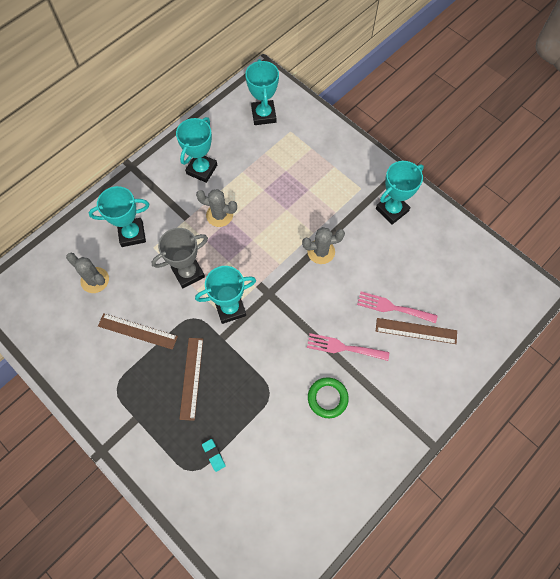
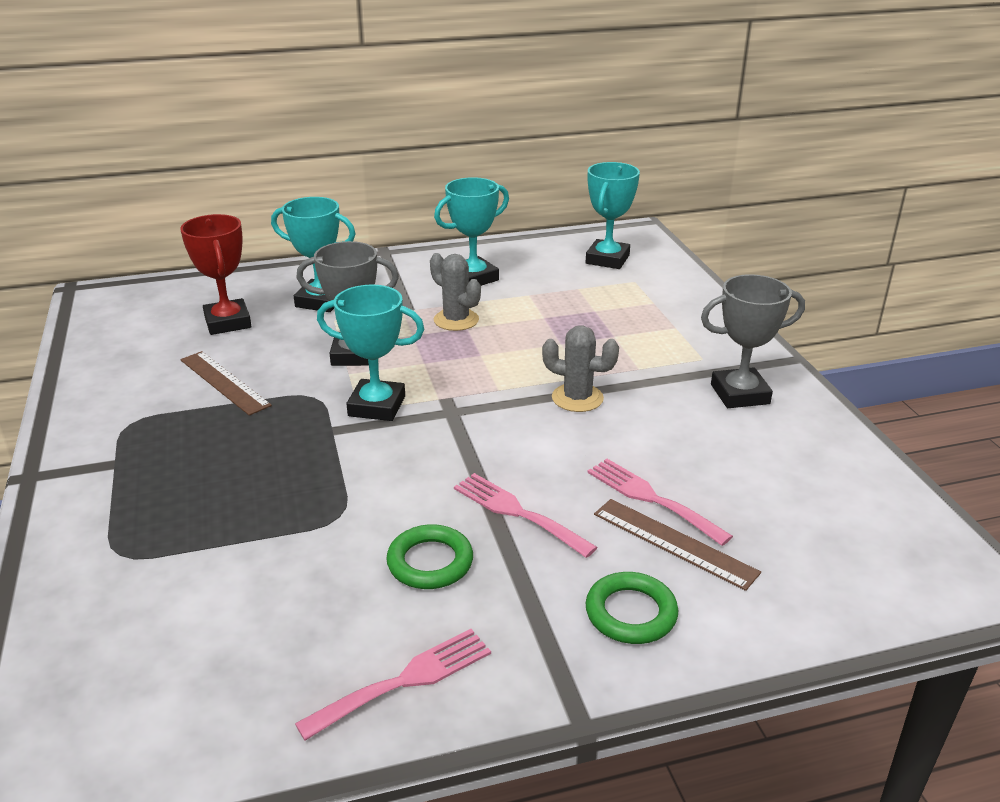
camera: 30 degrees right, 35 degrees down
(95, 280) = (227, 322): grey cactus -> red trophy
(191, 378) = (241, 453): brown ruler -> none
(213, 455) = (172, 550): turquoise eraser -> none
(361, 465) = (405, 681): none -> pink fork
(392, 210) = (739, 394): turquoise trophy -> grey trophy
(421, 381) = (631, 613): none -> green ring

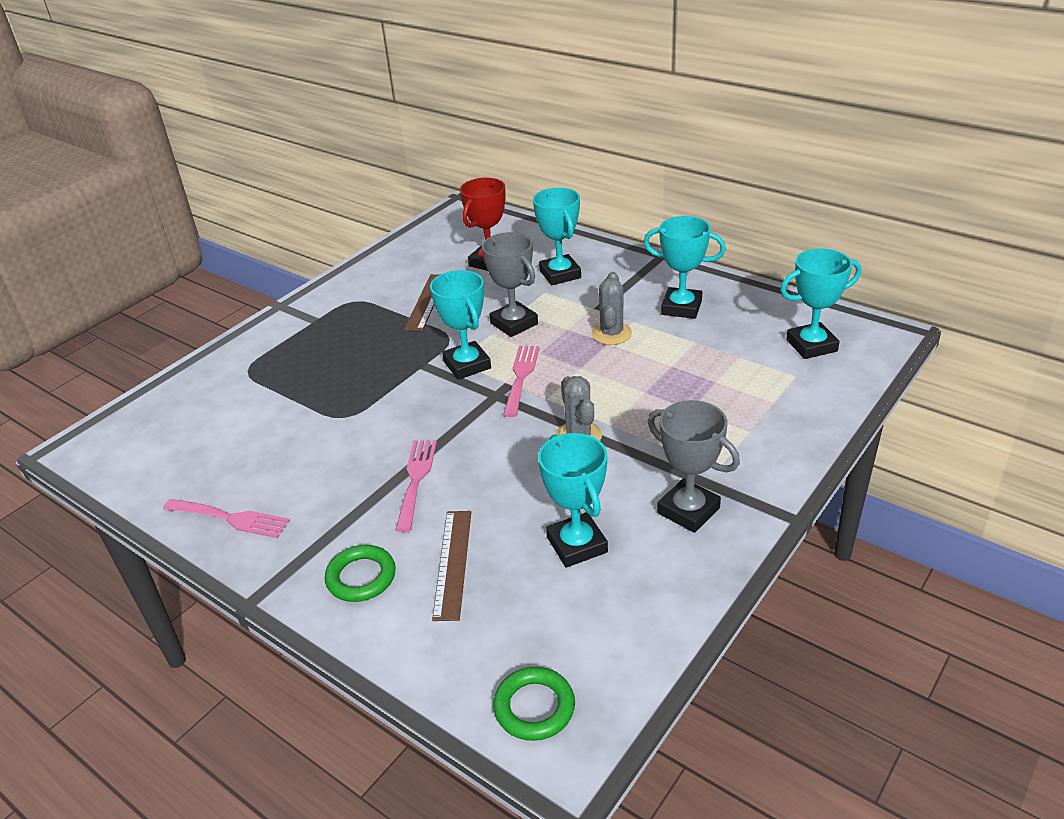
camera: 55 degrees right, 5 degrees up
(430, 562) = (335, 472): green ring -> green ring (534, 707)
(651, 498) = (493, 529): pink fork -> pink fork (521, 376)
(724, 463) = (576, 545): none -> turquoise trophy

